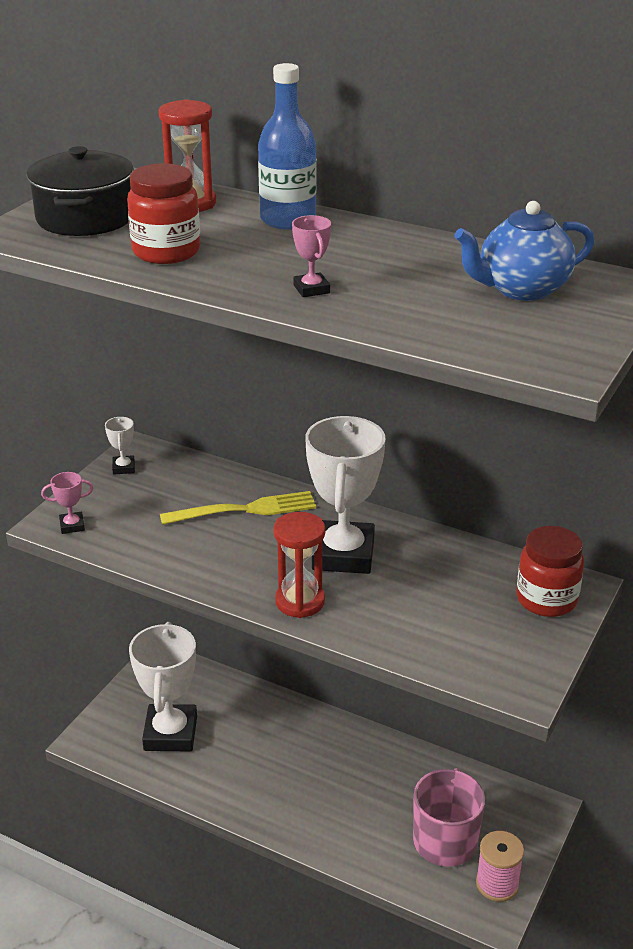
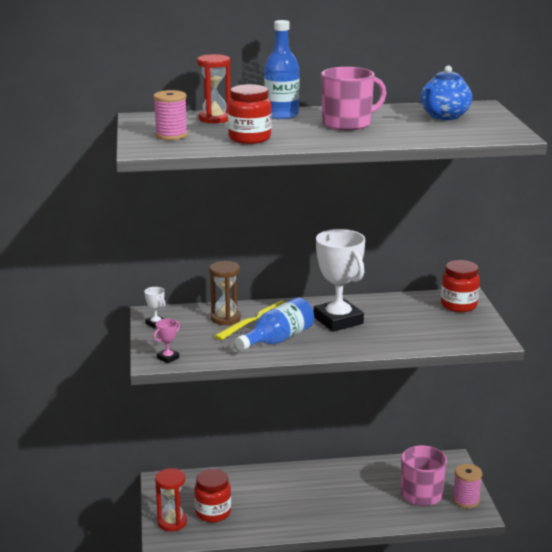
camera: 35 degrees left, 10 degrees down
(85, 218) = (171, 135): black pot -> pink spool
(170, 733) = (213, 513): white trophy -> red jar
(210, 492) = (225, 318): none -> brown hourglass
(229, 553) = (278, 339): none -> blue bottle
(300, 601) = (345, 346): red hourglass -> red hourglass (172, 522)
(311, 289) = (353, 136): pink trophy -> none
(348, 262) = (348, 123): none -> pink mug

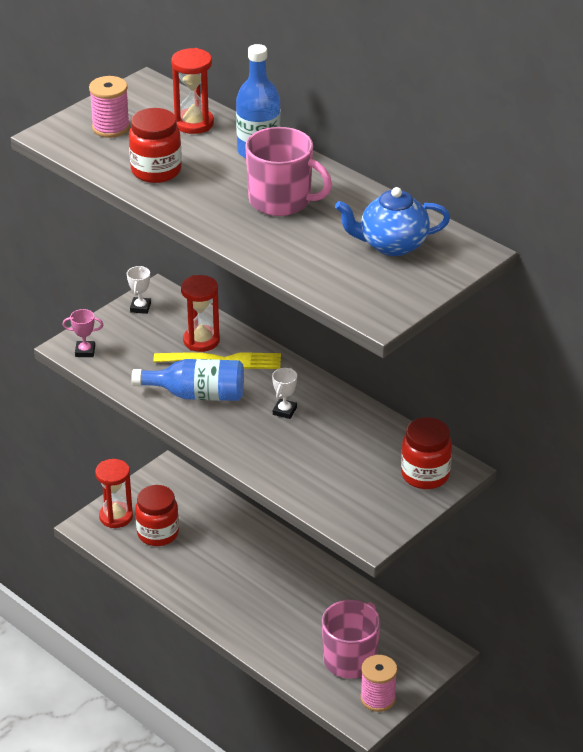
camera: 50 degrees right, 15 degrees up
(225, 318) = (201, 341): brown hourglass -> red hourglass
(338, 320) = (284, 411): white trophy -> white trophy, size x0.41

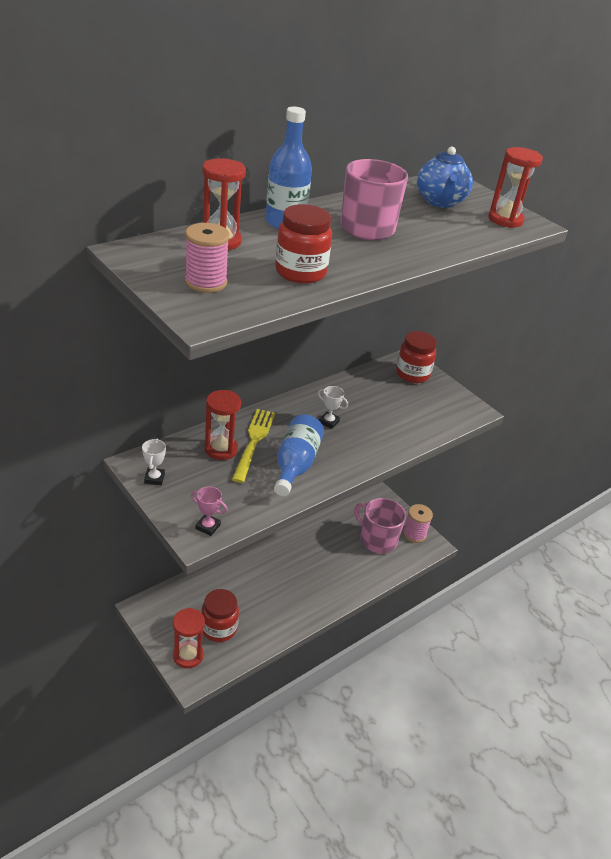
camera: 85 degrees left, 0 degrees up
(85, 351) = (208, 527): pink trophy -> pink trophy turned 75 degrees counterclockwise
(140, 307) = (154, 478): white trophy -> white trophy turned 75 degrees clockwise
(374, 294) = (505, 220): none -> red hourglass

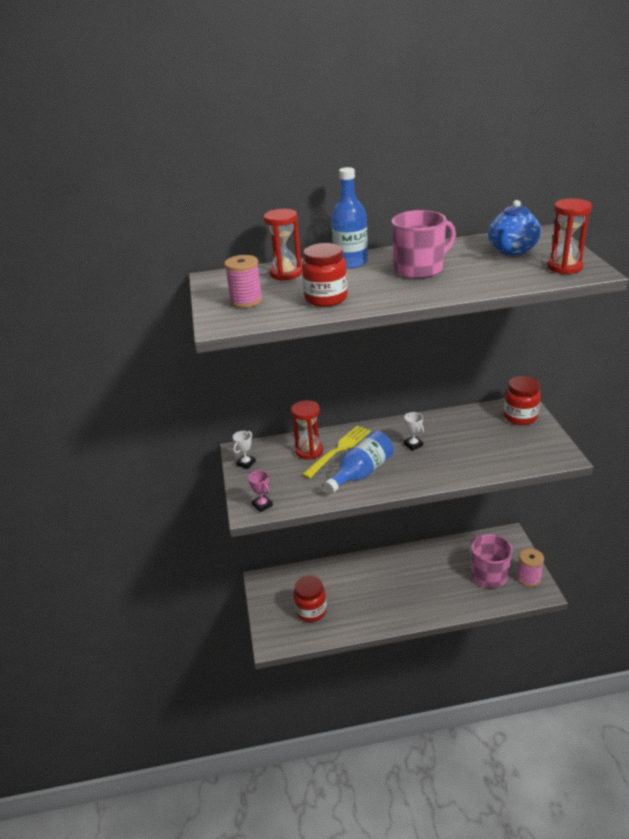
camera: 35 degrees right, 5 degrees down
(188, 655) = (277, 625): red hourglass -> none

